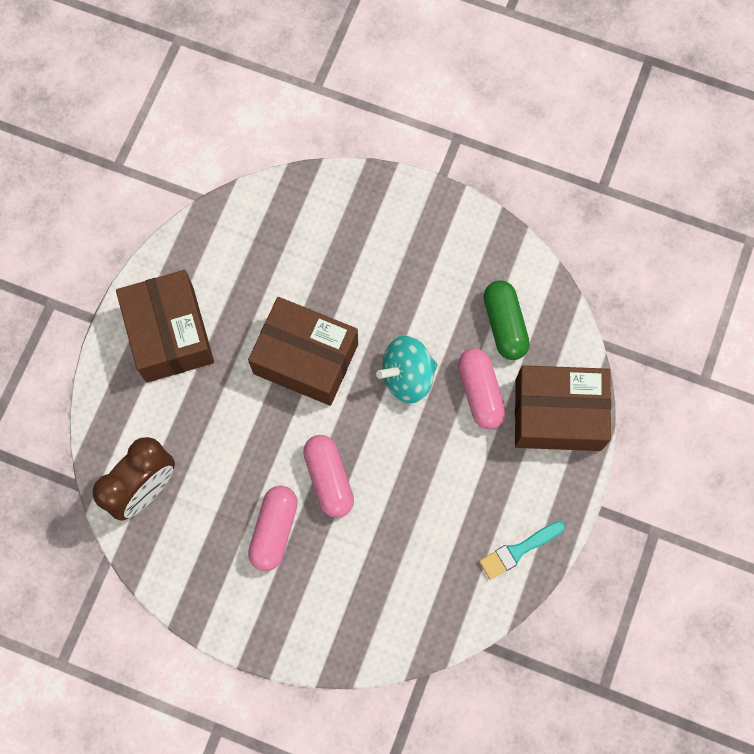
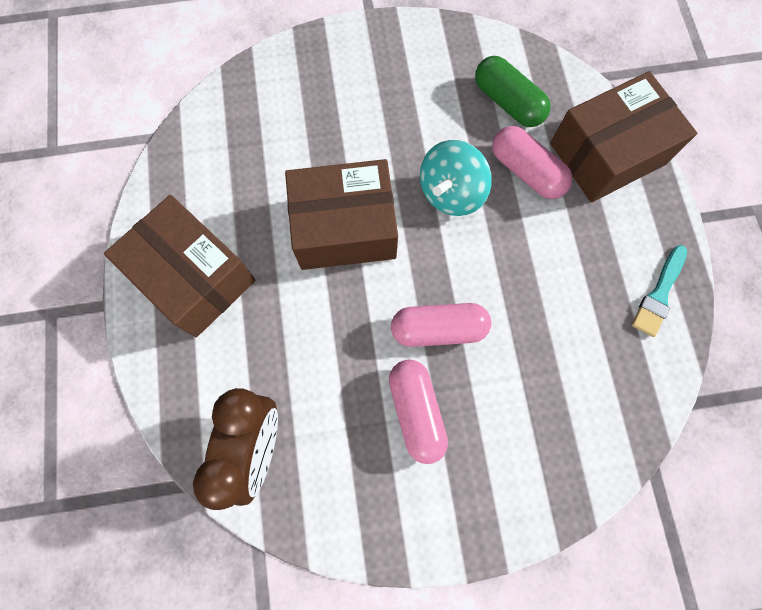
camera: 30 degrees left, 0 degrees up
(329, 478) = (438, 329): pink capsule -> pink capsule turned 45 degrees counterclockwise

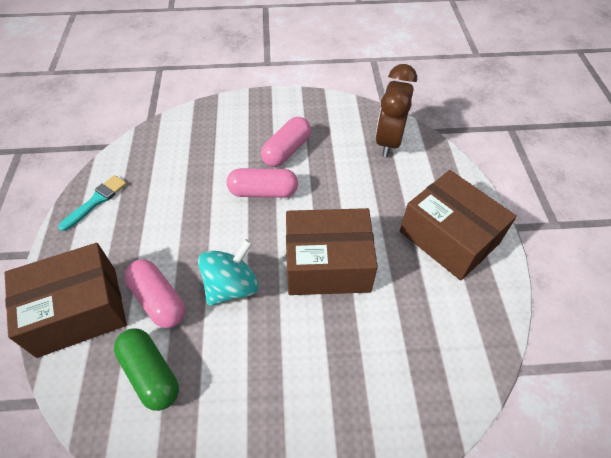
camera: 175 degrees left, 20 degrees down
(416, 412) = (286, 151): pink capsule -> pink capsule turned 45 degrees clockwise

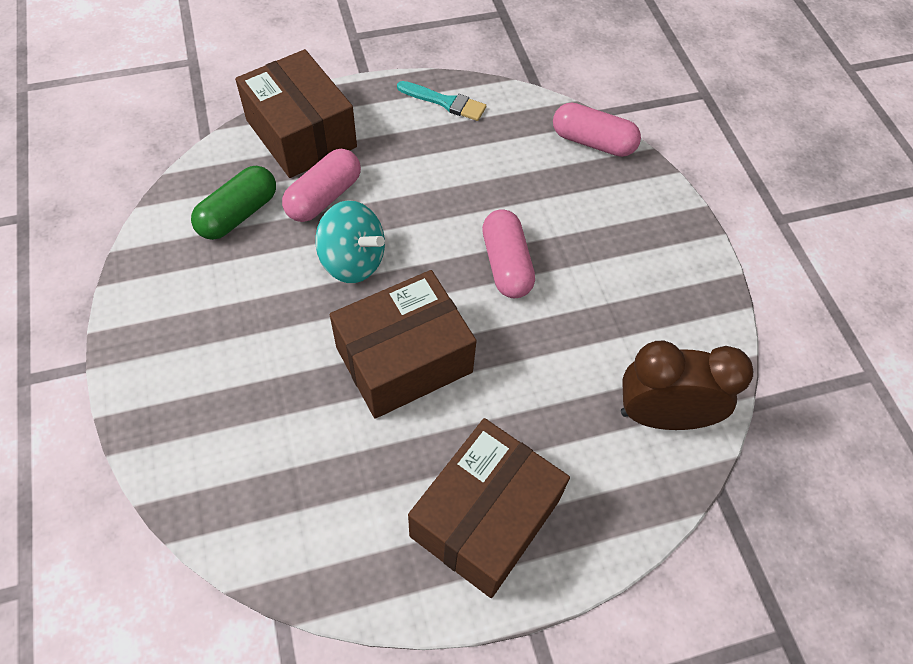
camera: 75 degrees right, 5 degrees up
(286, 151) = (591, 278): pink capsule -> pink capsule (593, 142)
(327, 264) = (404, 359): brown box -> brown box turned 75 degrees clockwise

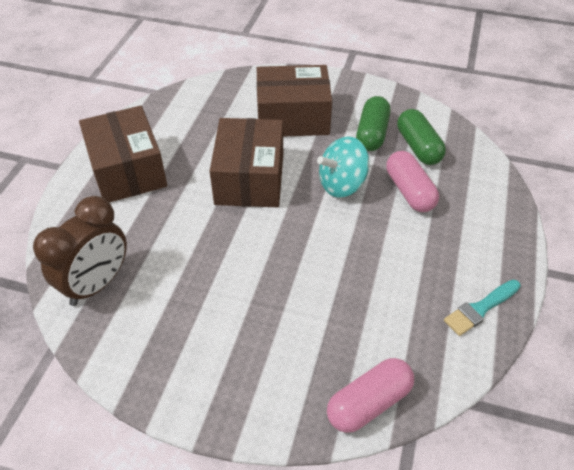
camera: 125 degrees right, 10 degrees down
(237, 269) = (372, 134): none -> green capsule
(301, 133) = (483, 202): brown box -> brown box (293, 117)
(506, 264) = (280, 263): pink capsule -> none

